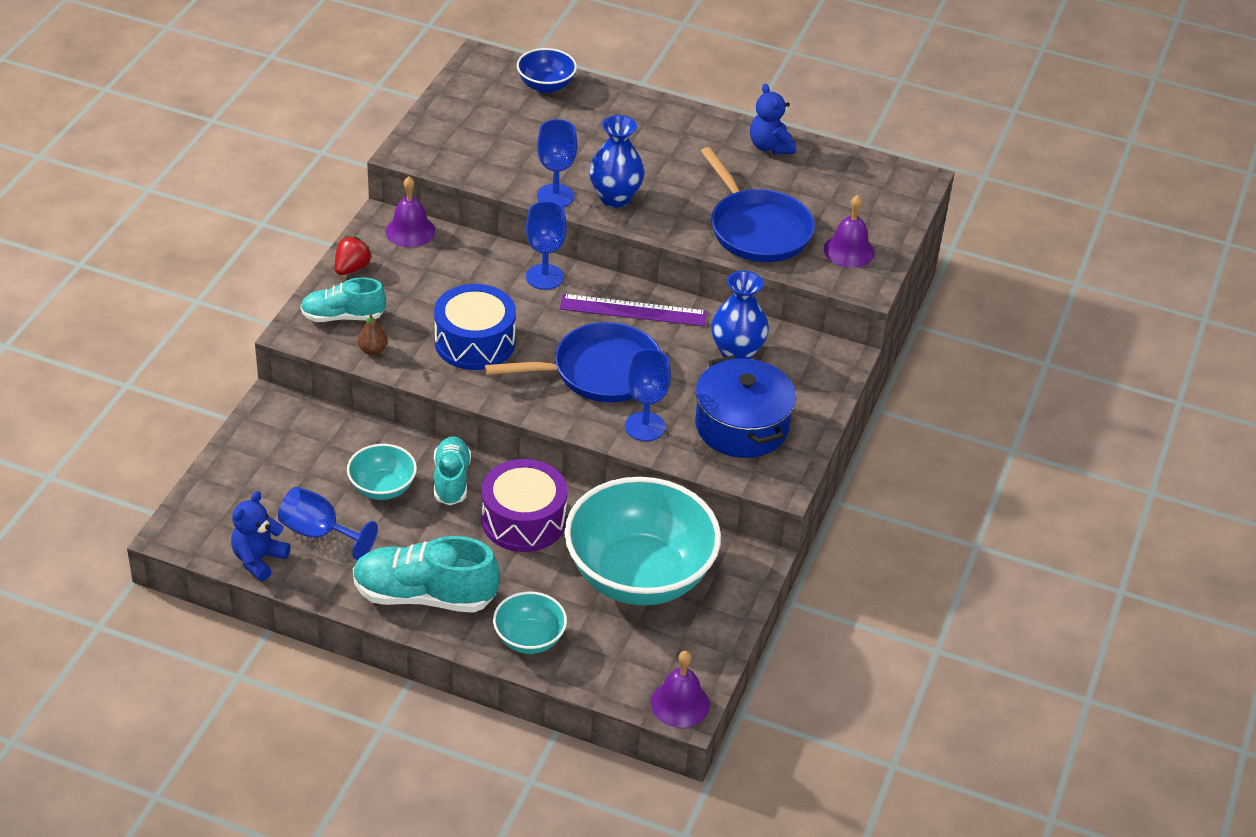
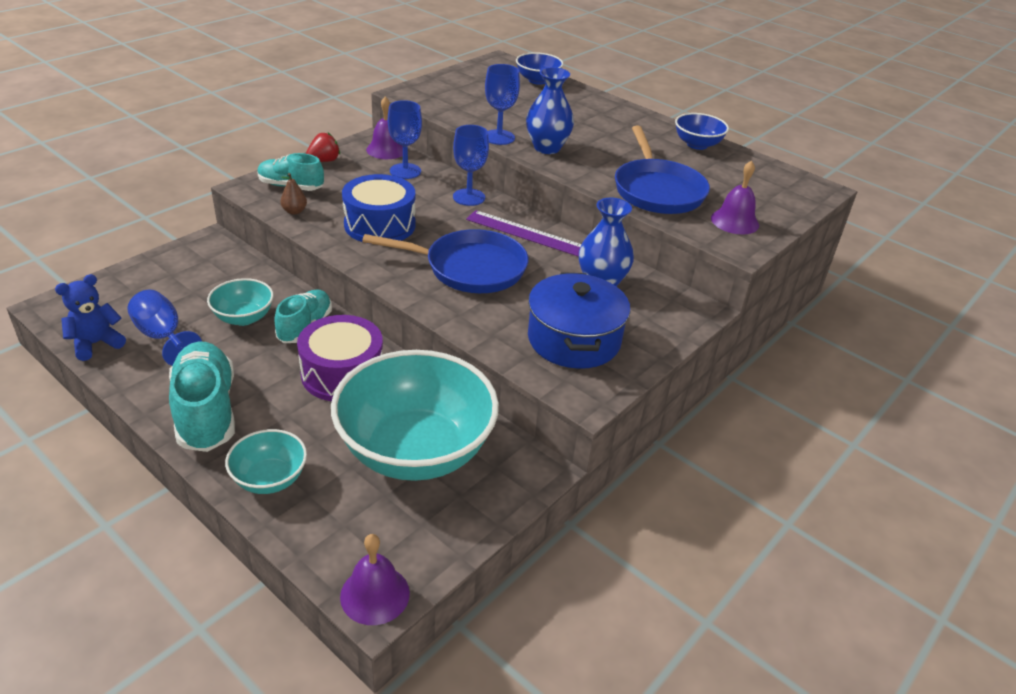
camera: 20 degrees right, 5 degrees down
(424, 596) = (206, 411): turquoise shoe -> turquoise shoe turned 45 degrees clockwise
(645, 427) = (482, 318): blue goblet -> blue goblet (405, 171)
(770, 147) = (697, 144): blue teddy bear -> blue bowl

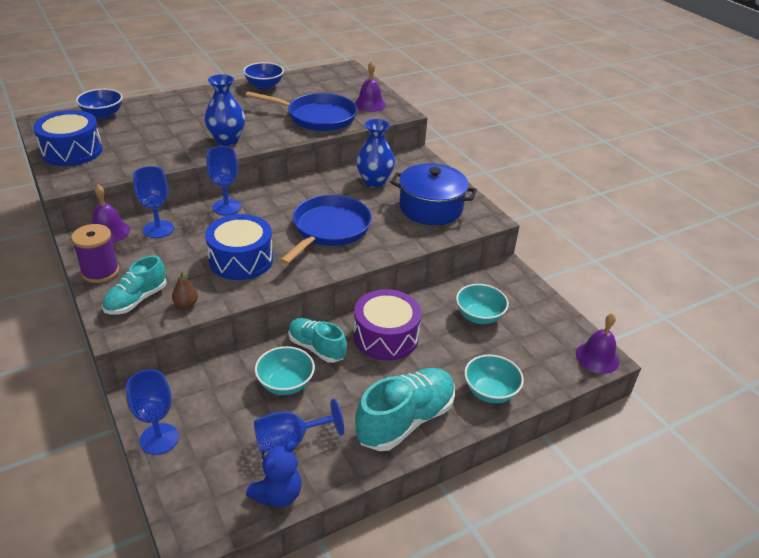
camera: 70 degrees left, 0 degrees up
(96, 343) = (278, 494): blue teddy bear -> blue teddy bear turned 120 degrees counterclockwise
(206, 411) = (405, 420): turquoise shoe -> turquoise shoe turned 135 degrees clockwise
(324, 161) = (100, 272): red strawberry -> purple spool
(415, 451) = (479, 316): turquoise bowl -> turquoise bowl, size x0.46
(459, 84) = (72, 151): none -> blue drum
(499, 137) = (193, 156): blue goblet -> blue goblet (159, 439)
(527, 234) = (297, 194): purple ruler -> none

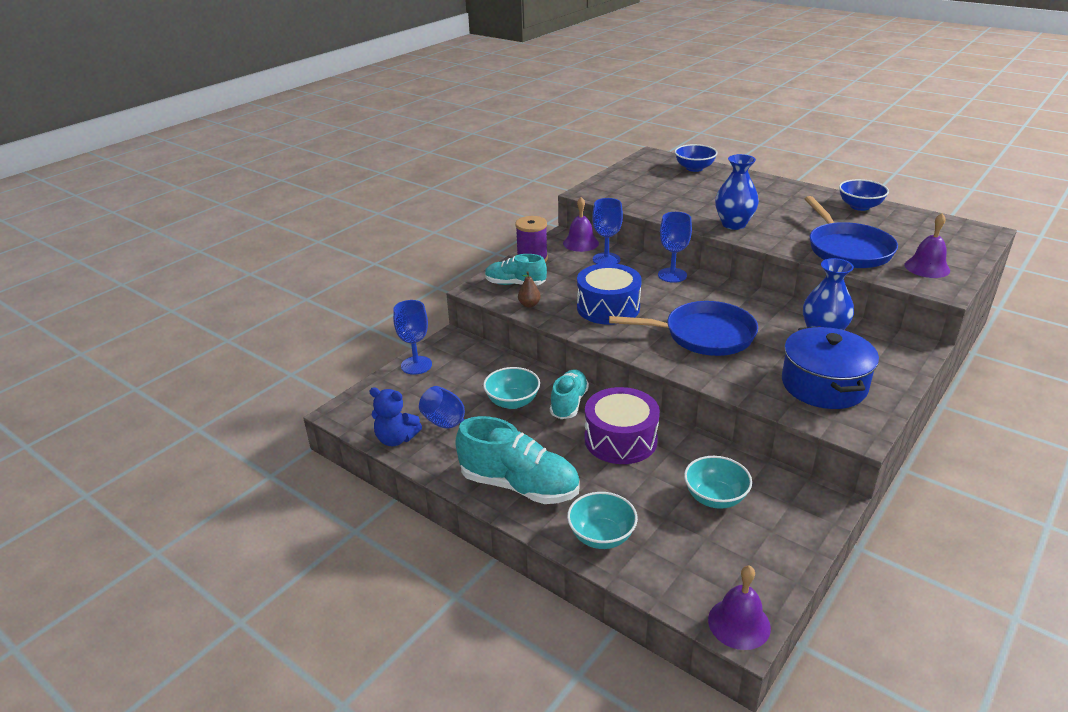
camera: 70 degrees right, 5 degrees down
(72, 151) = (629, 179): blue drum -> none

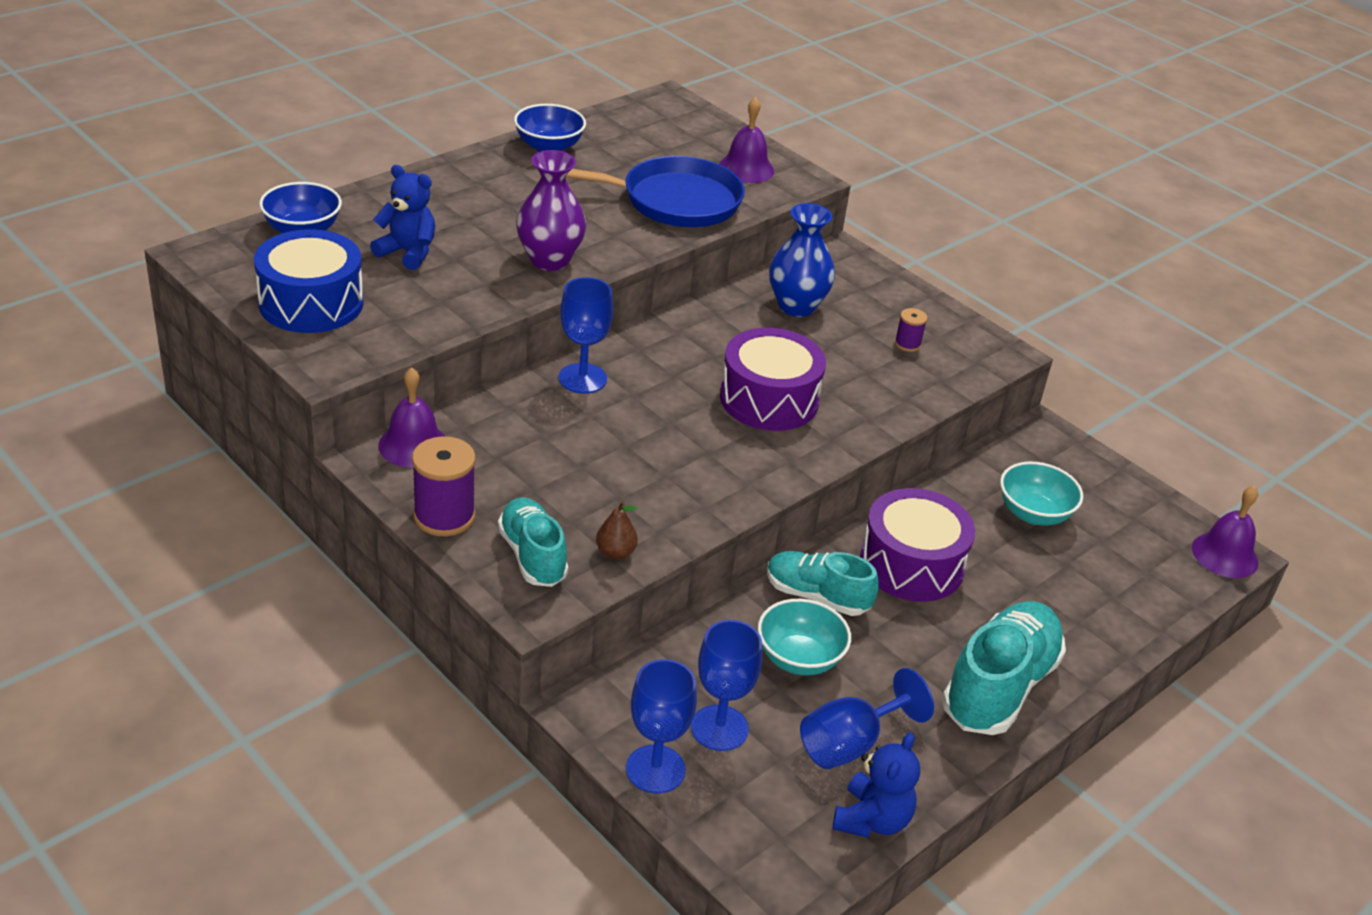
camera: 85 degrees left, 5 degrees up
(515, 284) = (532, 556): turquoise shoe -> turquoise shoe turned 135 degrees clockwise
(601, 536) = (1098, 627): turquoise bowl -> none
(606, 259) = (493, 431): blue goblet -> blue goblet (719, 728)
(608, 307) = (659, 468): blue drum -> blue drum (311, 303)
(701, 192) = (408, 252): none -> blue teddy bear
(704, 335) = (769, 399): blue pan -> purple drum
(733, 224) = (549, 260): blue vase -> purple vase
(824, 385) = (907, 344): blue pot -> purple spool

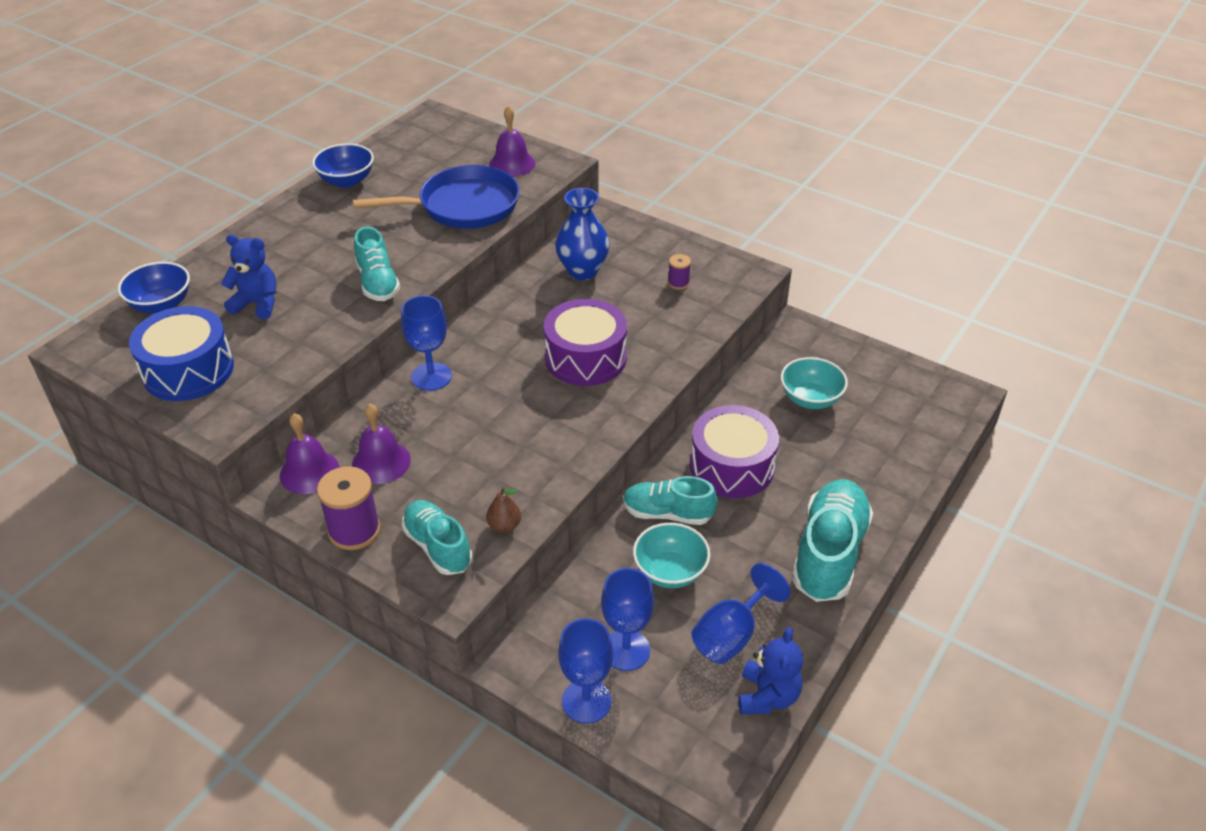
camera: 10 degrees left, 5 degrees up
(549, 260) = (378, 283): purple vase -> turquoise shoe
(1225, 555) = (960, 397): purple bell -> purple bell (381, 462)

